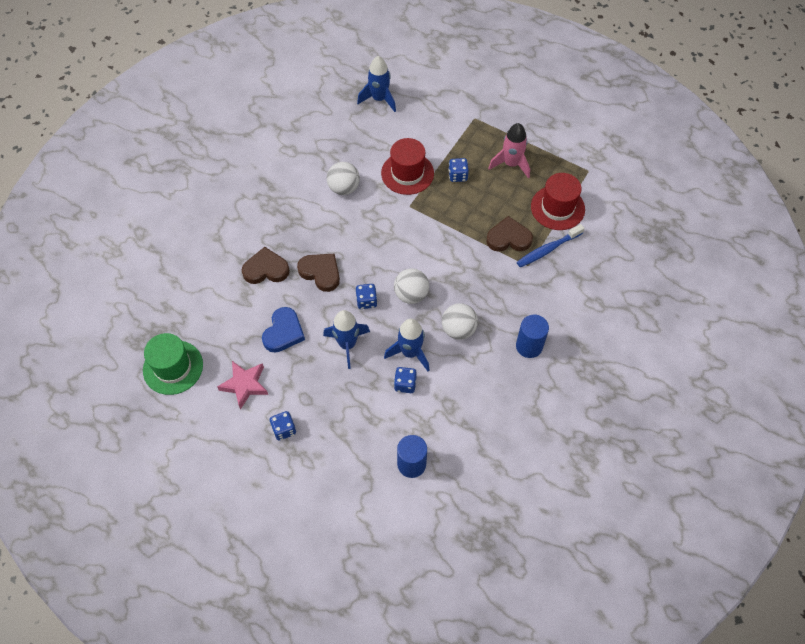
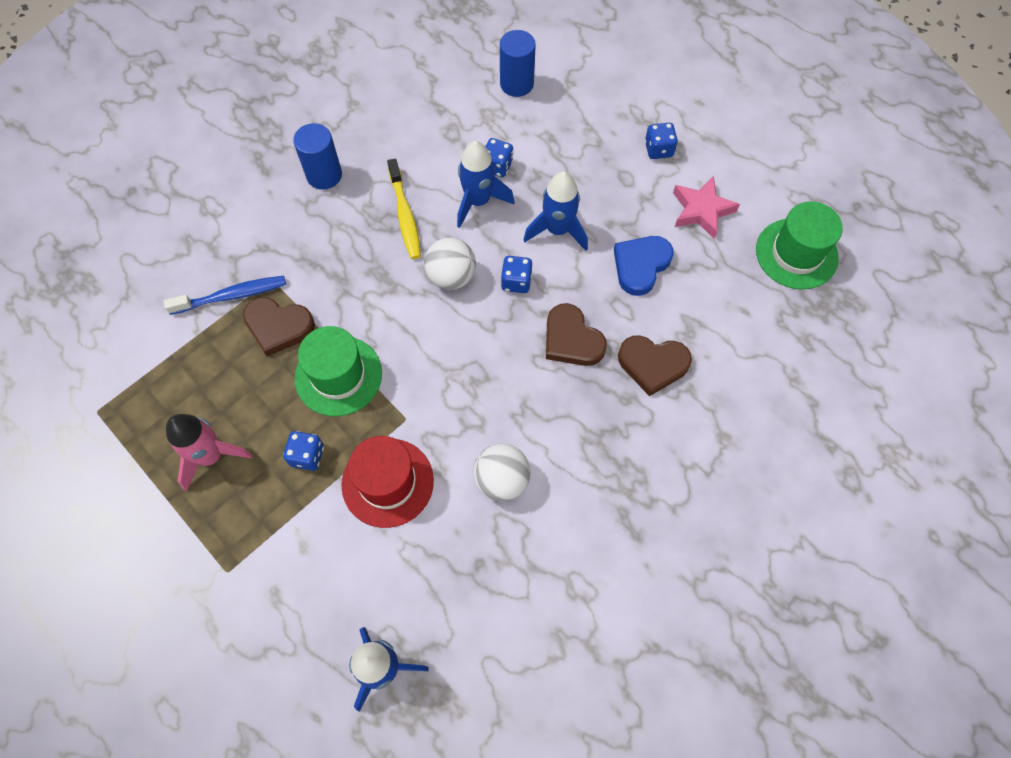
camera: 165 degrees left, 5 degrees up
(458, 329) = (405, 215): white ball -> yellow toothbrush
(459, 219) = (338, 375): none -> green hat
(557, 208) = (181, 358): red hat -> none

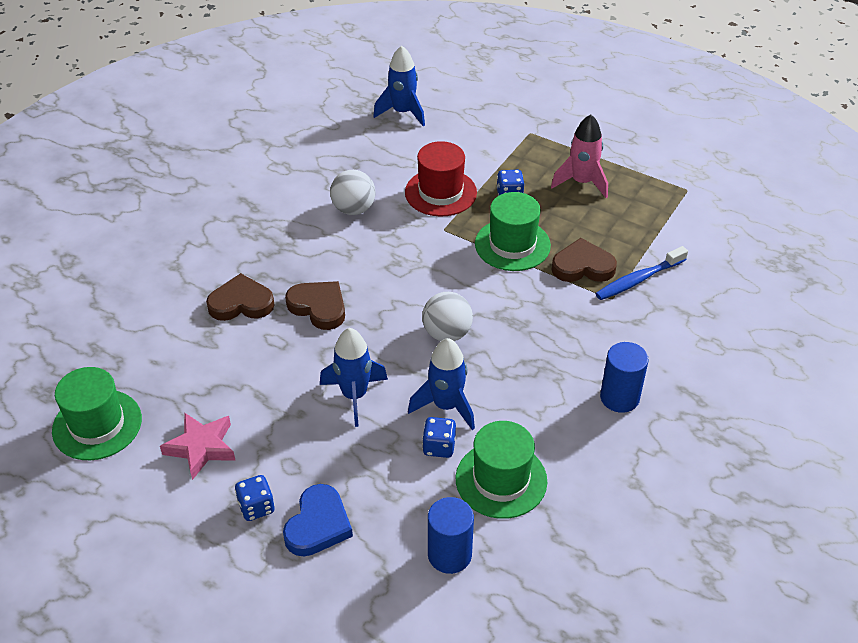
camera: 165 degrees right, 20 degrees down
(405, 215) = (516, 376): yellow toothbrush -> none
(456, 128) = (501, 480): none -> green hat
(516, 282) = (383, 342): blue dice -> none
(640, 266) = (262, 380): blue heart -> blue heart (318, 525)

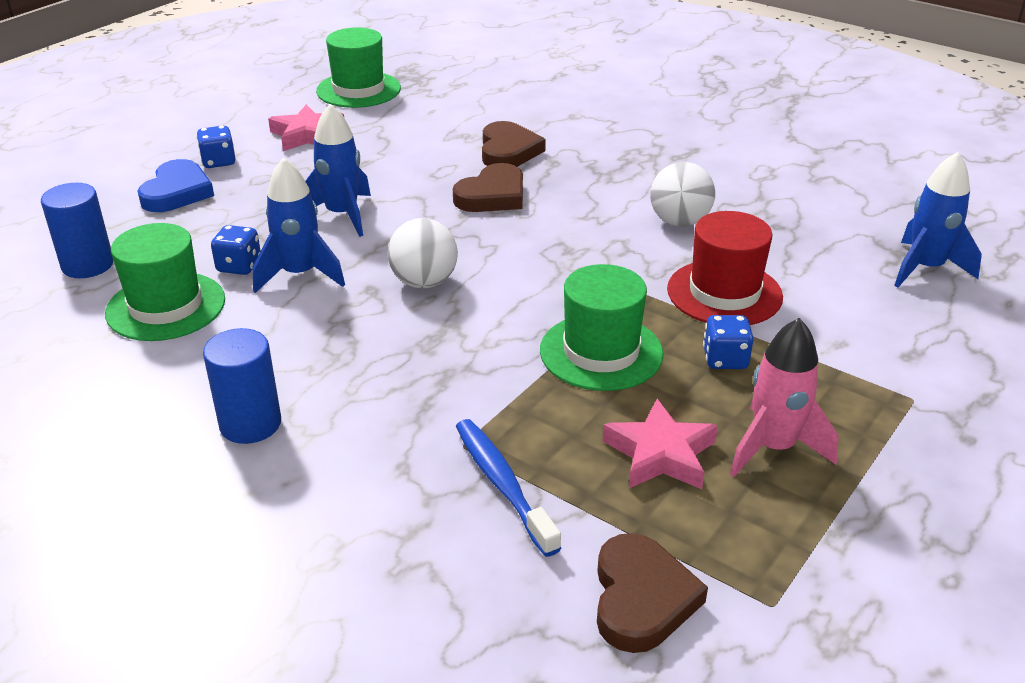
camera: 95 degrees right, 10 degrees down
(318, 525) = (177, 192): blue heart -> blue heart turned 105 degrees counterclockwise
(583, 266) = (544, 421): brown heart -> brown heart (641, 598)
(598, 221) = (660, 454): none -> pink star

